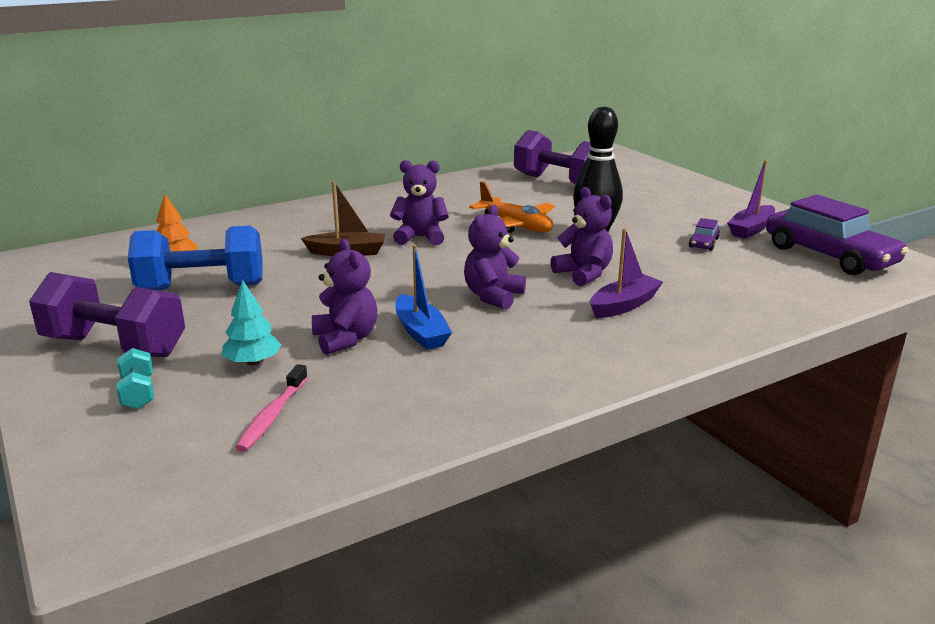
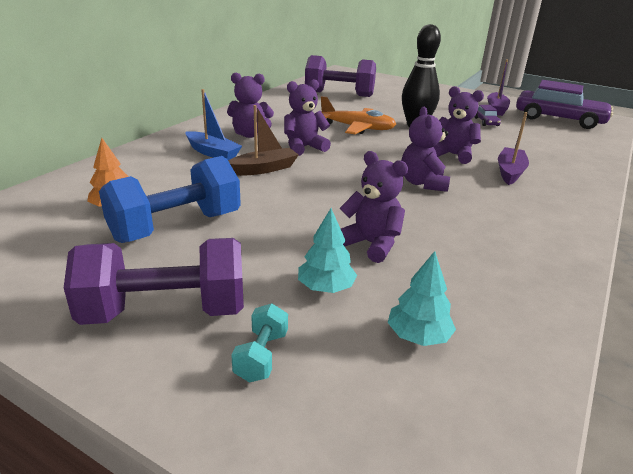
camera: 30 degrees left, 5 degrees up
(138, 393) = (261, 356): turquoise dumbbell -> turquoise dumbbell turned 60 degrees clockwise
(272, 416) = (418, 336): pink toothbrush -> turquoise tree
(384, 215) = (250, 134): none -> purple teddy bear
(421, 332) = (417, 223): blue boat -> blue boat (212, 153)

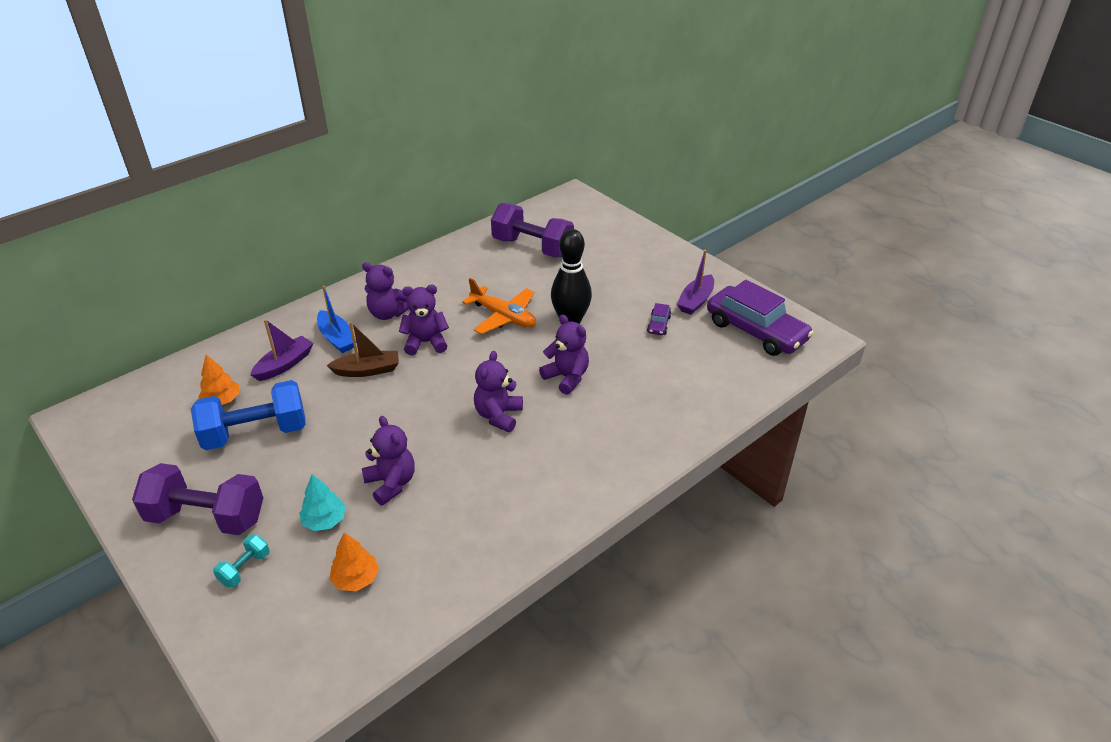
camera: 20 degrees right, 10 degrees up
(418, 336) = (356, 579): turquoise tree -> orange tree
(510, 172) = (601, 414): purple boat -> purple boat (284, 365)

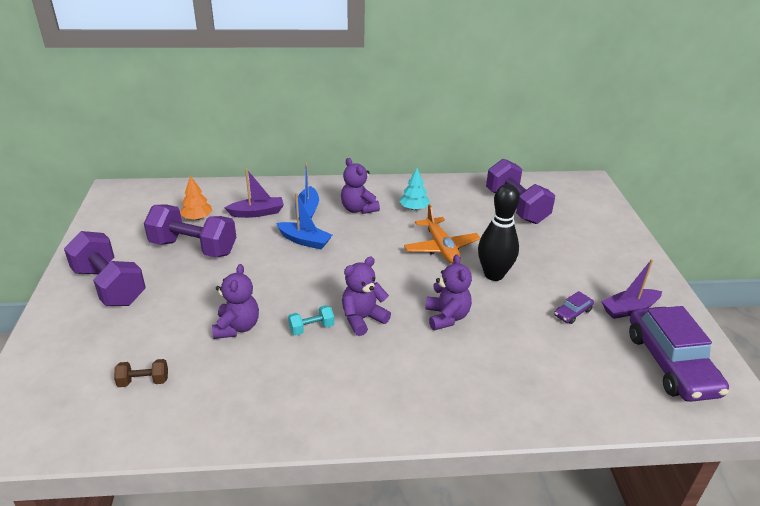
camera: 35 degrees right, 5 degrees down
(245, 568) = (92, 332): turquoise dumbbell -> turquoise dumbbell (311, 328)
(256, 433) = (193, 248): blue dumbbell -> purple dumbbell
(325, 521) = (169, 328): turquoise tree -> turquoise tree (414, 208)
(356, 579) = (144, 381): orange tree -> brown dumbbell
(367, 370) = (304, 241): brown boat -> blue boat
(426, 342) = (364, 240): purple teddy bear -> none

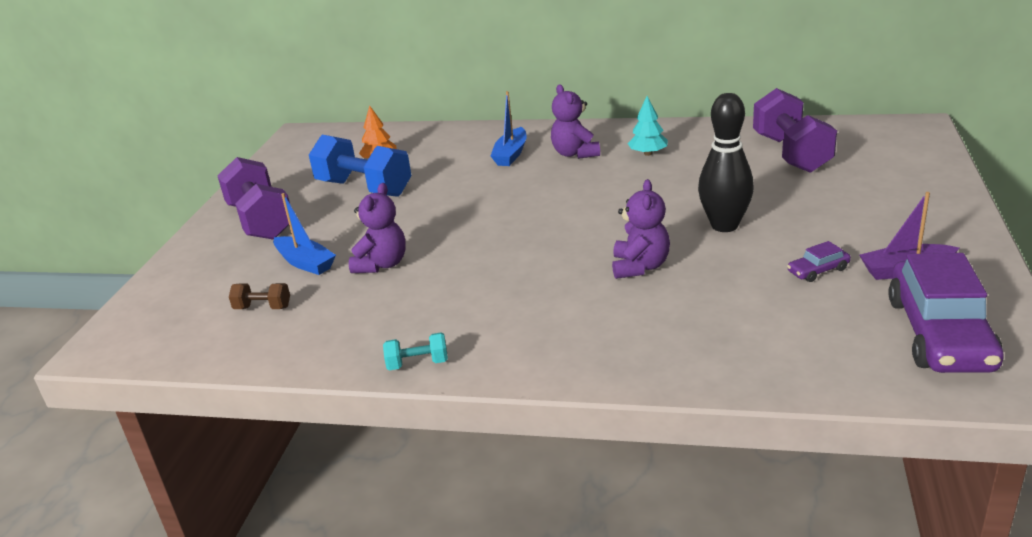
camera: 20 degrees right, 5 degrees down
(193, 248) = (364, 188): purple dumbbell -> blue dumbbell
(257, 213) = (450, 156): purple boat -> none
(304, 241) = (494, 184): blue boat -> blue boat (305, 263)
(311, 328) = (466, 270): turquoise dumbbell -> turquoise dumbbell (418, 364)
(362, 319) = (532, 264): purple teddy bear -> none
(441, 247) = (665, 195): orange plane -> none

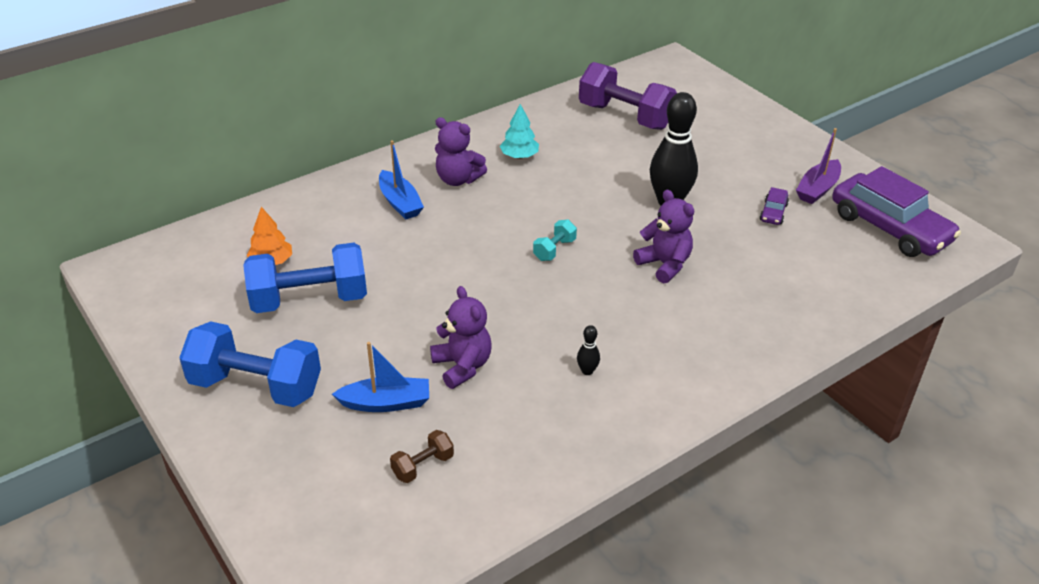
camera: 50 degrees left, 10 degrees up
(261, 221) = (256, 386): purple dumbbell -> blue dumbbell
(418, 364) = (636, 432): turquoise dumbbell -> turquoise dumbbell (554, 250)
(454, 308) = (587, 371): none -> black bowling pin

